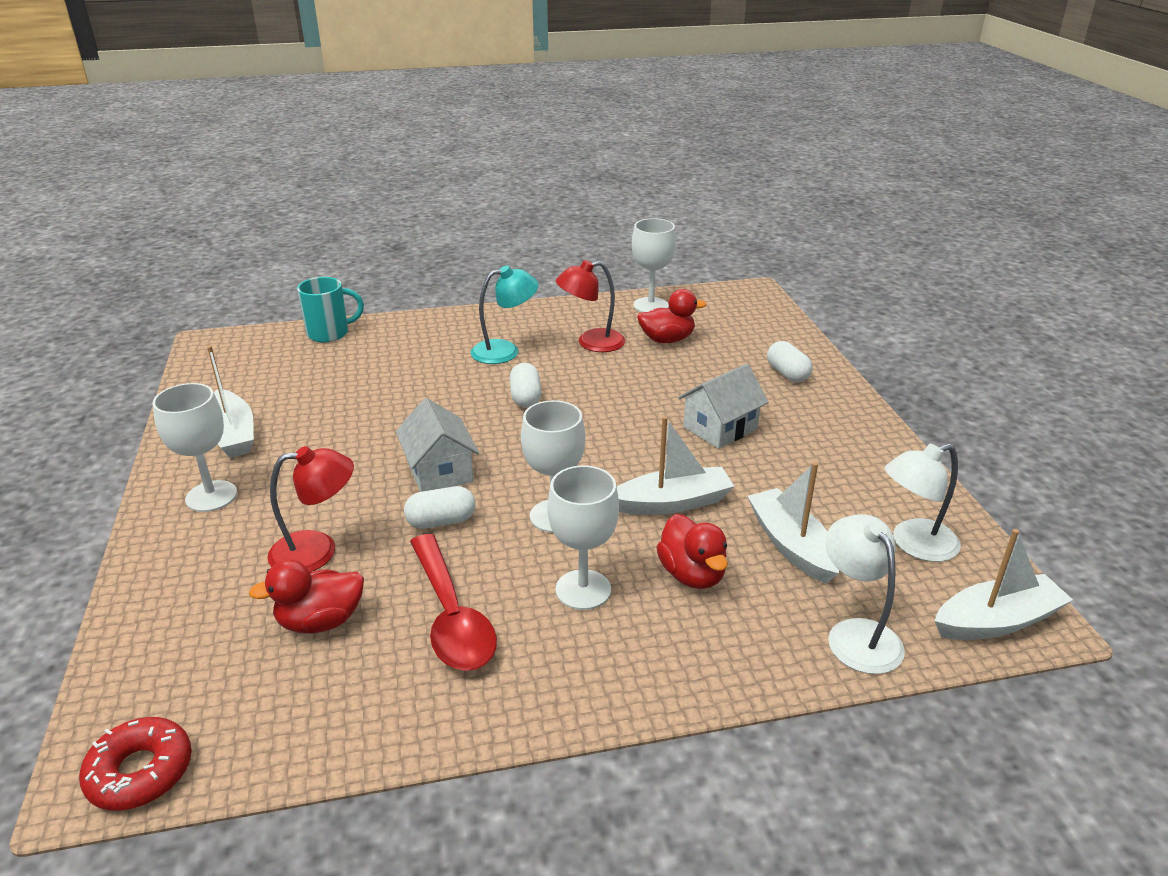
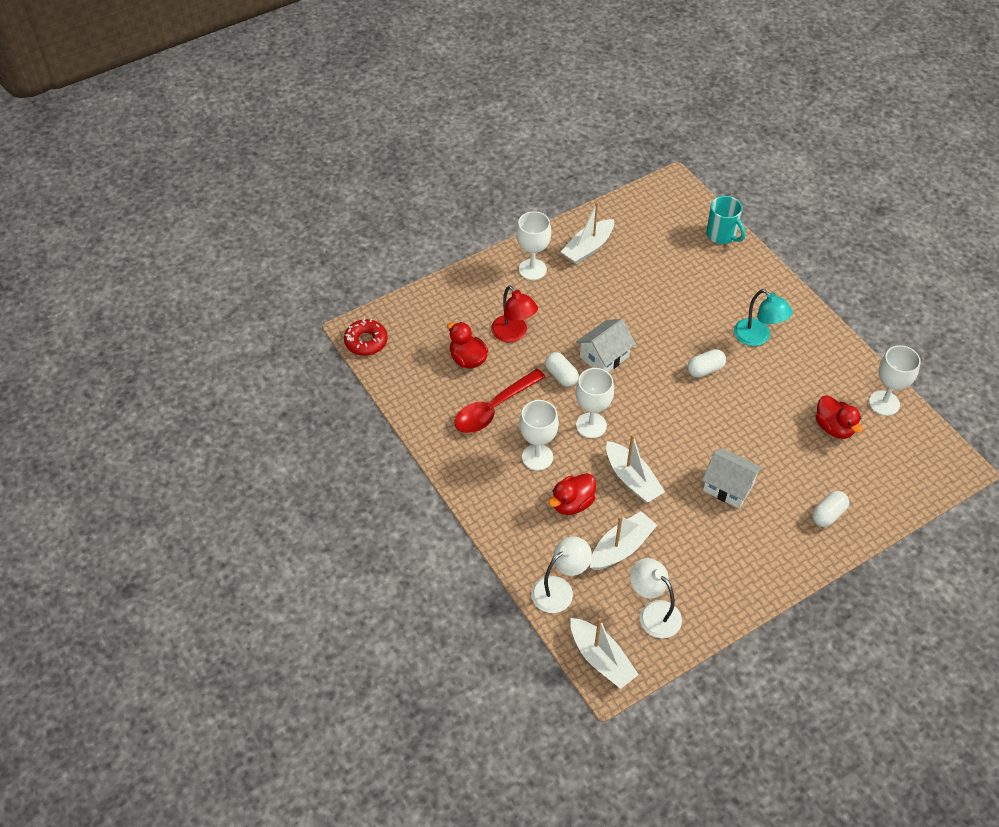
camera: 70 degrees right, 20 degrees up
(591, 343) = (800, 383): red lamp -> none

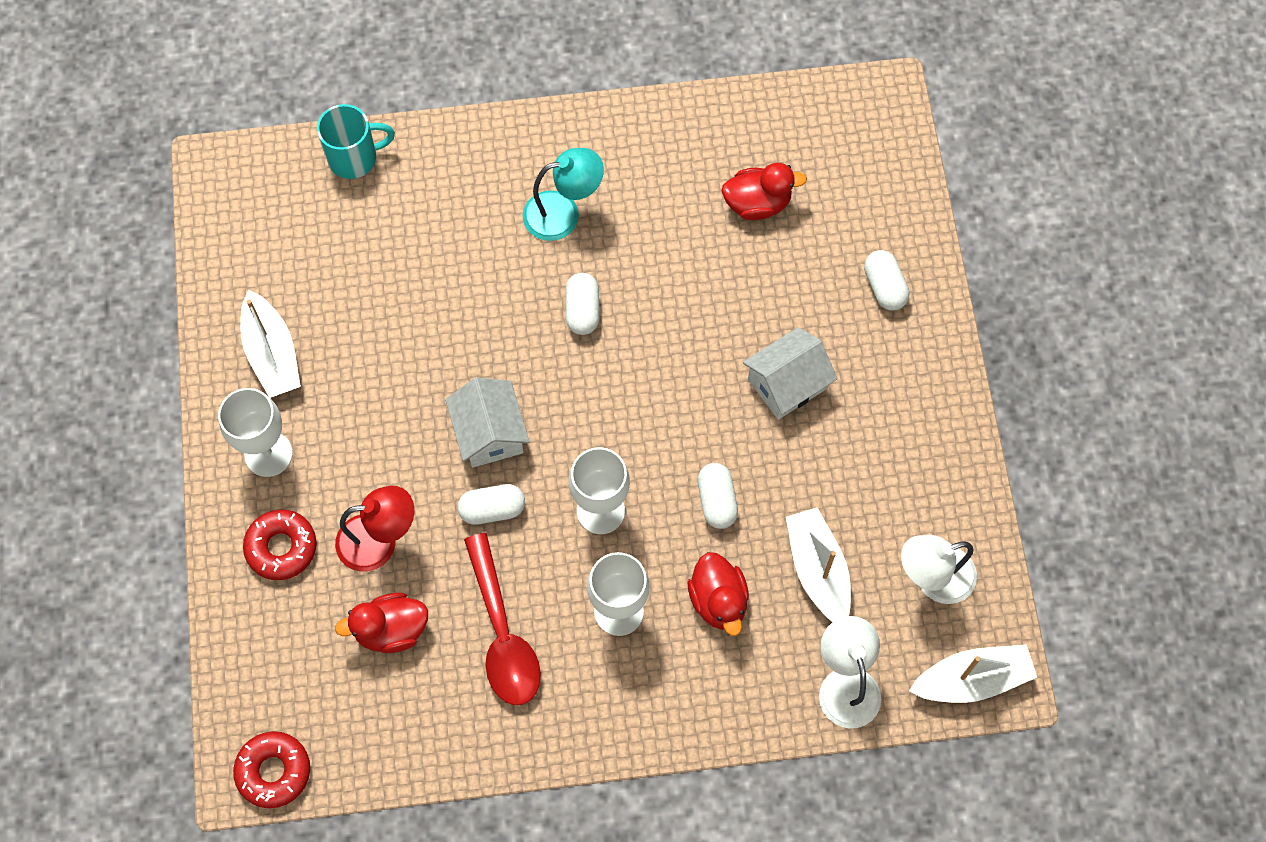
camera: 65 degrees left, 15 degrees up
(485, 295) = (281, 547): none -> red donut
(632, 479) = (716, 501): white boat -> white capsule
(884, 403) = (749, 122): white goblet -> none

